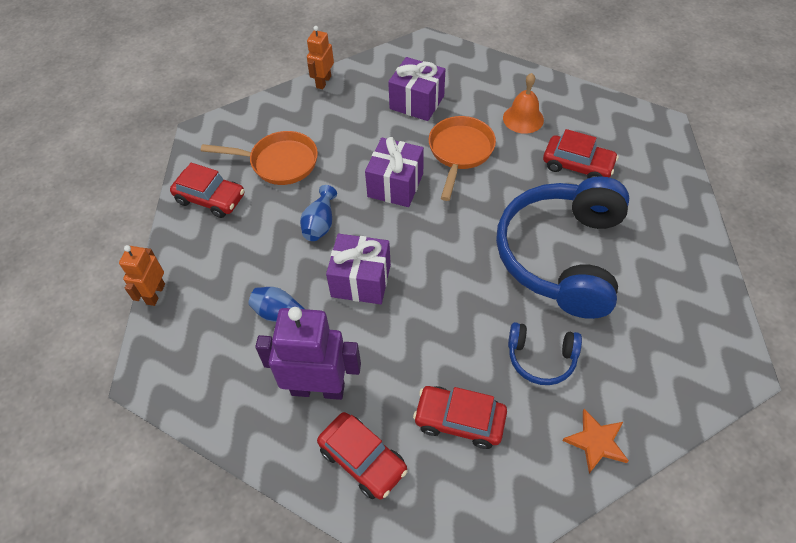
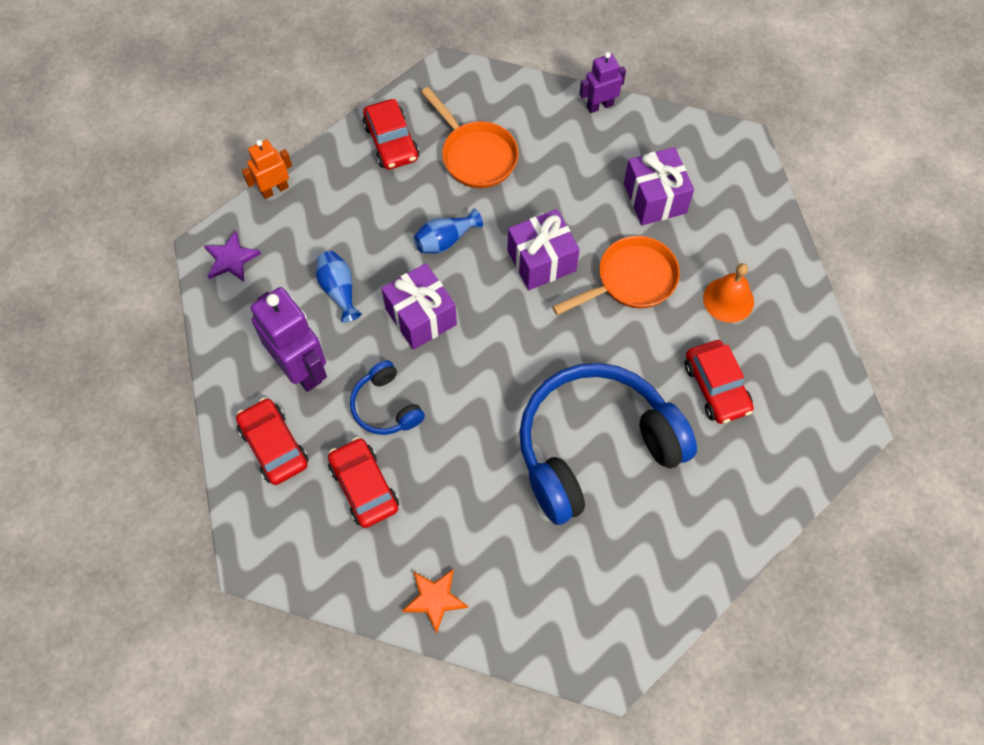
camera: 45 degrees right, 10 degrees up
(174, 366) = (231, 259): none -> purple star
(323, 82) = (599, 105): orange robot -> purple robot
(362, 459) = (274, 446): red car -> red car turned 150 degrees clockwise
(541, 358) = (474, 505): blue headphones -> blue headphones (385, 406)

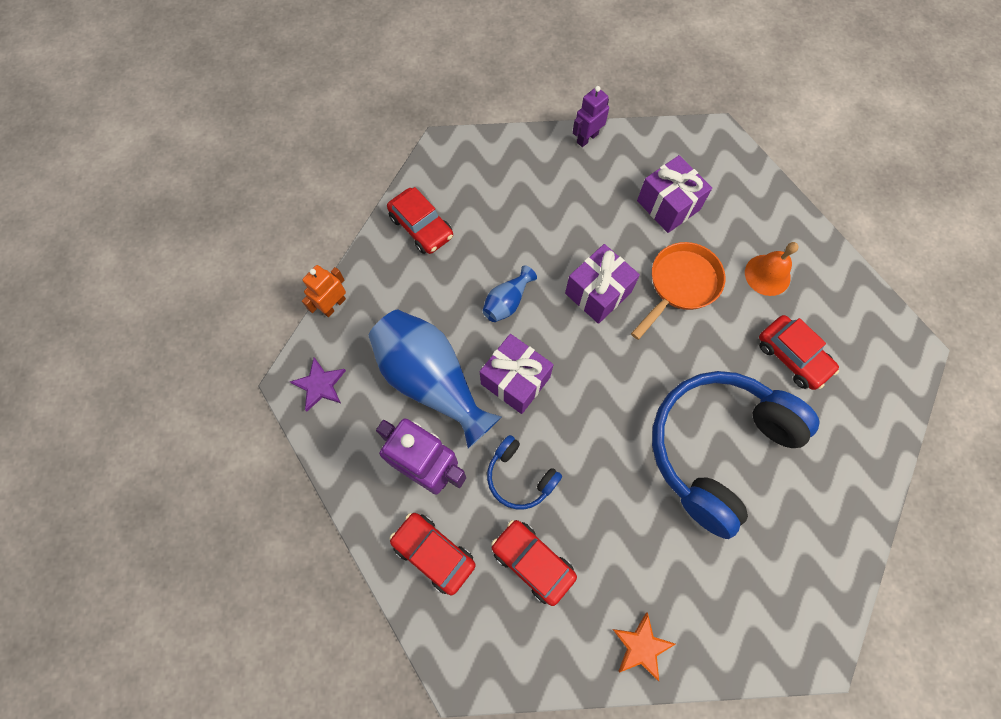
camera: 20 degrees left, 5 degrees up
(339, 290) = (431, 381): blue vase -> blue vase, size x2.14
(476, 155) = (500, 215): orange pan -> none

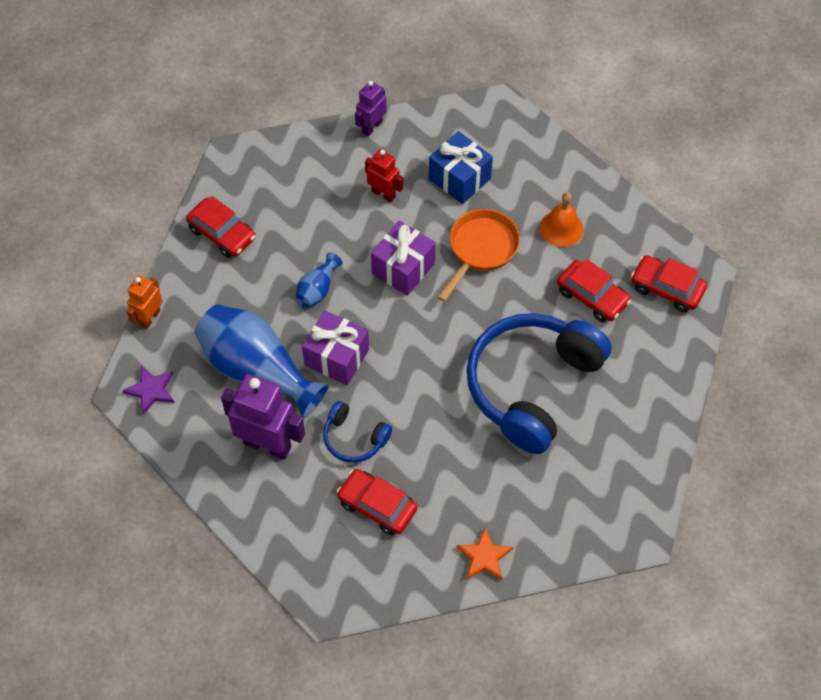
camera: 10 degrees left, 10 degrees down
(434, 553) = (285, 513): red car -> red car (667, 288)
(589, 210) = (383, 194): none -> red robot
(668, 205) = (459, 178): purple gift -> blue gift

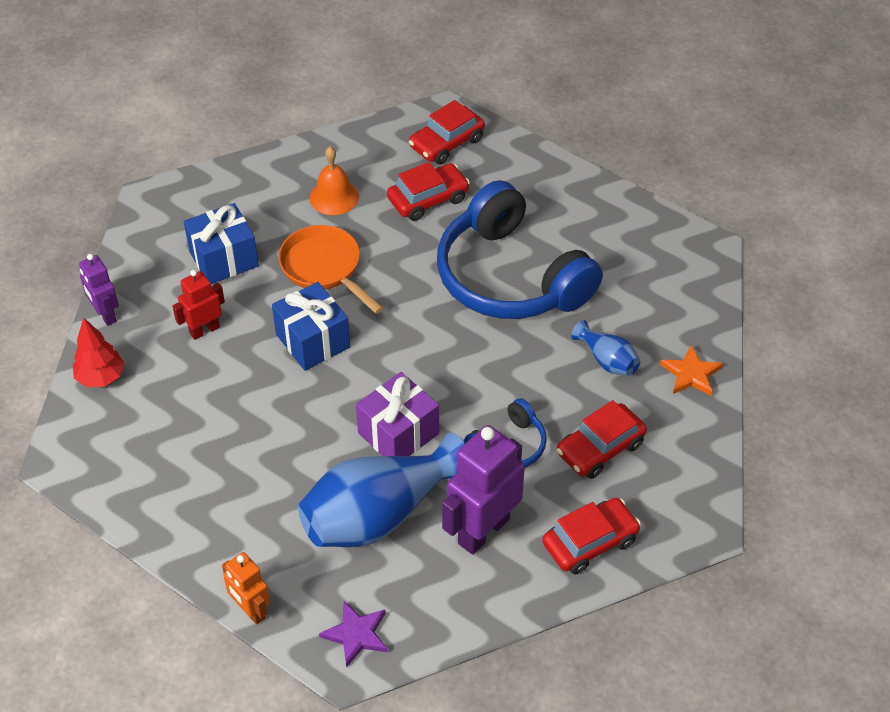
camera: 70 degrees left, 10 degrees down
(222, 234) = (169, 501): red car -> red car (590, 542)
(313, 148) = (101, 378): none -> red tree
(317, 289) = (299, 427): blue vase -> blue vase (607, 360)
(403, 268) = (312, 341): purple gift -> blue gift

